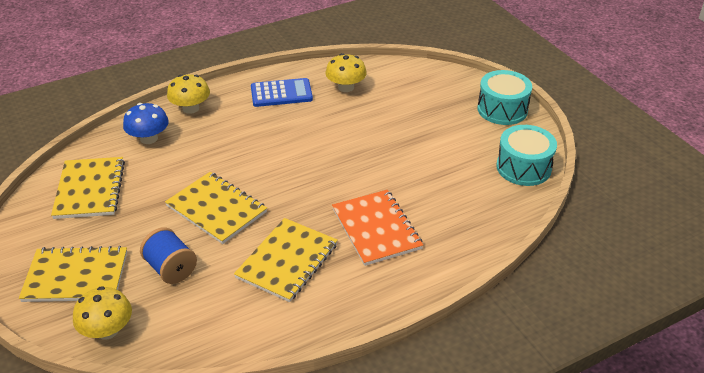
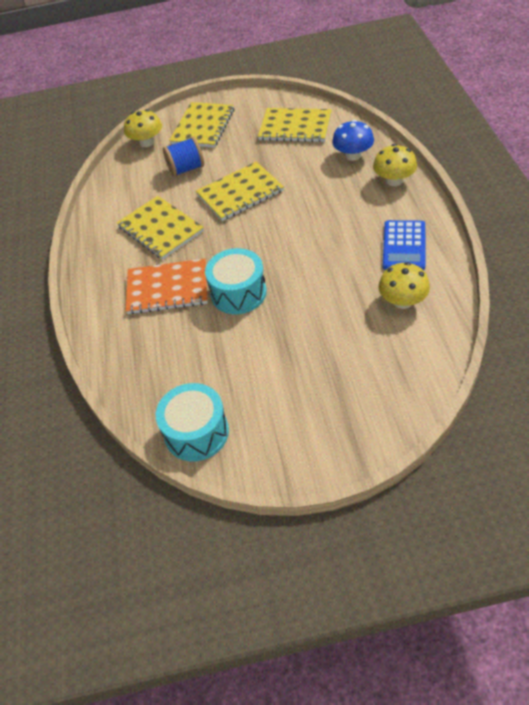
camera: 115 degrees right, 10 degrees up
(502, 109) = (312, 448): turquoise drum -> turquoise drum (238, 293)

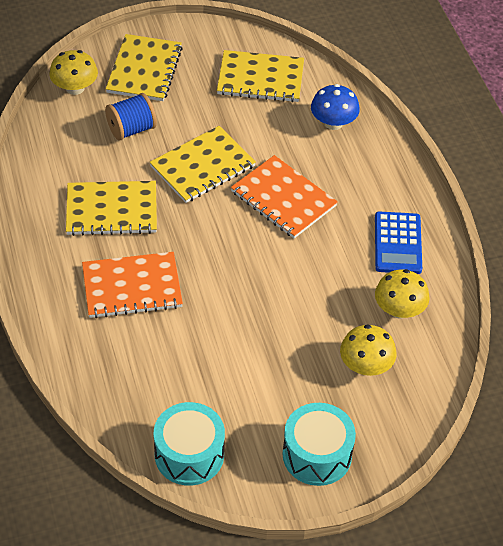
camera: 15 degrees left, 0 degrees up
(160, 229) = (111, 210): yellow notebook -> yellow notebook turned 45 degrees counterclockwise
(238, 293) = (216, 295): turquoise drum -> turquoise drum (317, 455)
(305, 214) = (283, 199): none -> orange notebook
(394, 180) = (383, 159): yellow mushroom -> yellow mushroom (366, 366)

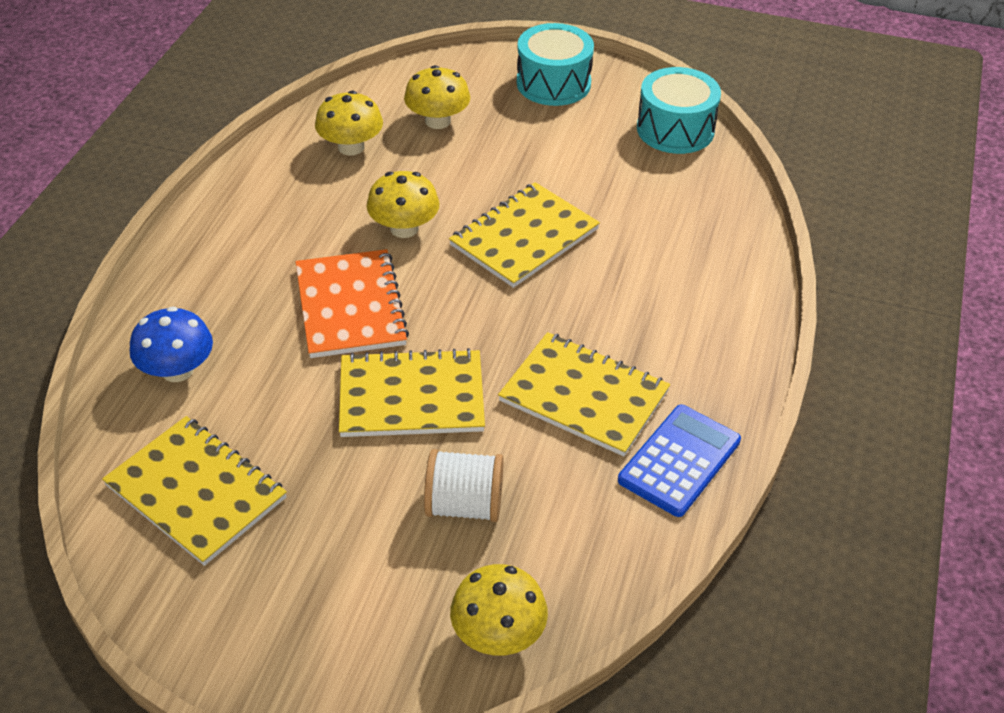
camera: 145 degrees left, 5 degrees down
(131, 129) = (464, 505): blue spool -> white spool
(132, 287) = (625, 293): orange notebook -> none
(144, 70) = (356, 608): yellow notebook -> yellow notebook (524, 237)
(303, 264) = (404, 228): none -> yellow mushroom
(398, 243) = (277, 201): blue calculator -> blue calculator (679, 461)

